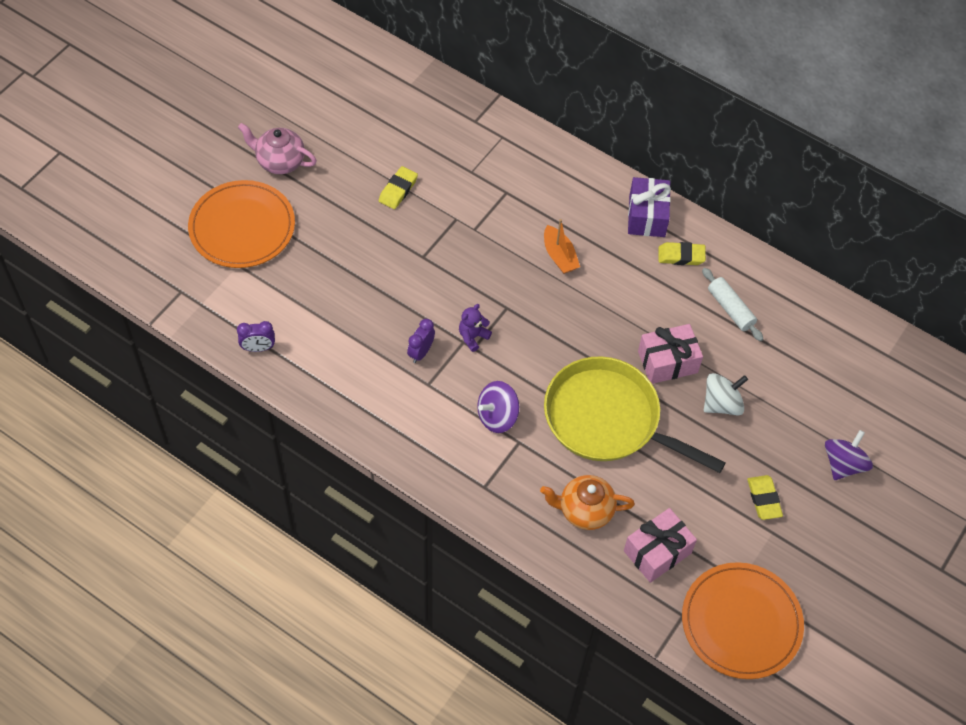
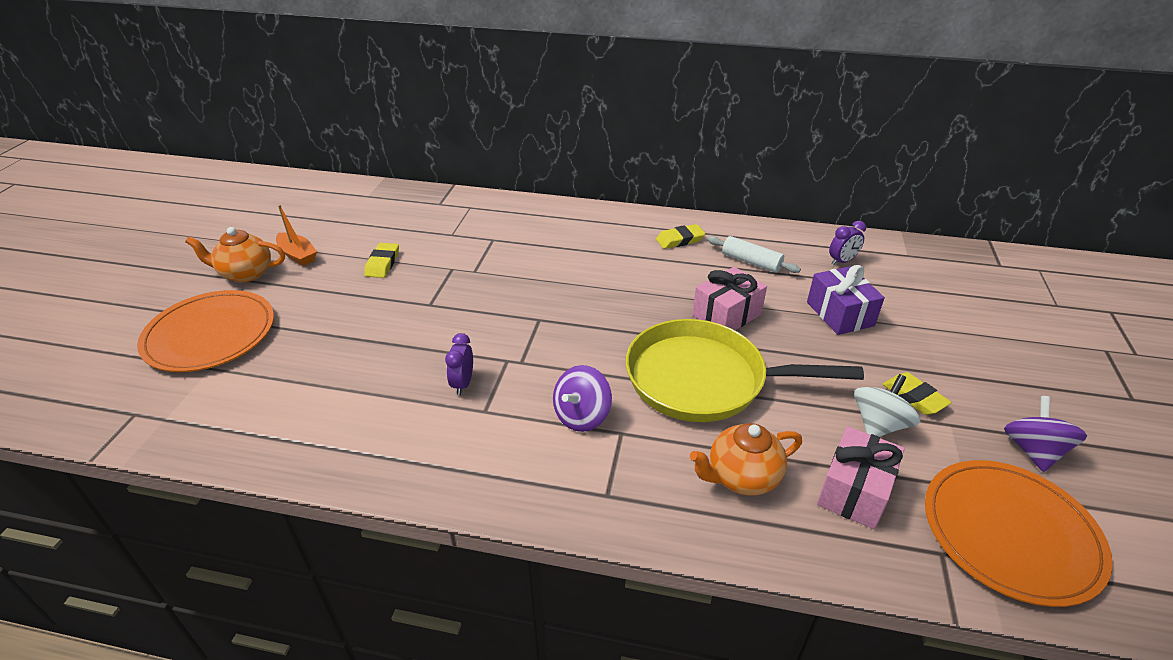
camera: 20 degrees left, 20 degrees down
(258, 348) = (252, 441): purple clock -> purple clock (842, 261)
(280, 161) = (246, 274): pink teapot -> orange teapot
(473, 337) = (515, 353): purple teddy bear -> none
(559, 256) = (569, 268): orange boat -> orange boat (298, 255)
(647, 216) = (631, 223): purple gift -> purple gift (840, 314)
(721, 404) = (803, 331): white spinning top -> white spinning top (879, 424)
(843, 464) = (954, 342): purple spinning top -> purple spinning top (1033, 451)

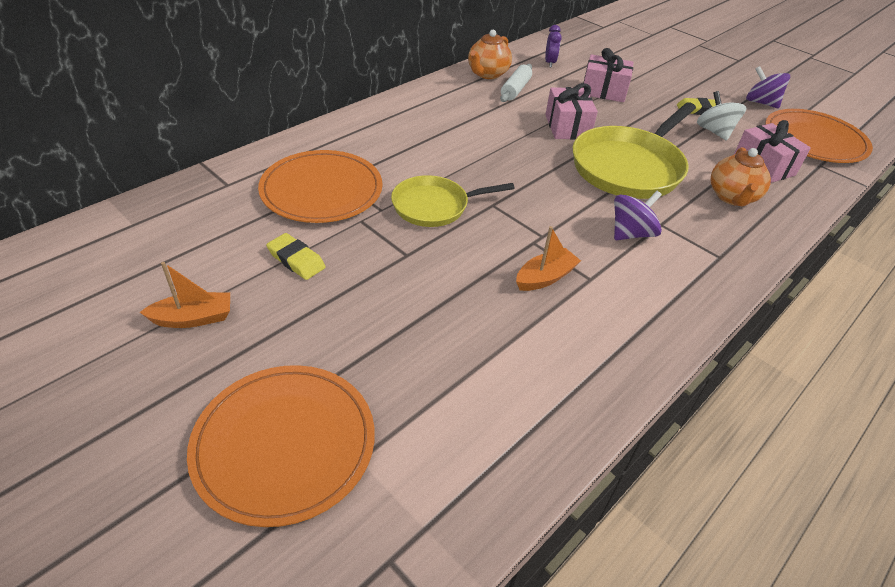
camera: 60 degrees left, 5 degrees up
(246, 274) = (178, 376): orange teapot -> orange teapot (487, 74)
(463, 383) = (545, 277): purple clock -> orange boat
(471, 238) = (321, 190): none -> orange plate
(505, 292) = (434, 206): none -> yellow pan
(582, 416) = (631, 233): purple spinning top -> purple spinning top turned 105 degrees counterclockwise
(680, 240) = (455, 100): yellow eraser -> none
(751, 262) = (515, 90): white rolling pin -> white rolling pin turned 45 degrees counterclockwise
(840, 314) = (603, 91): purple gift -> pink gift

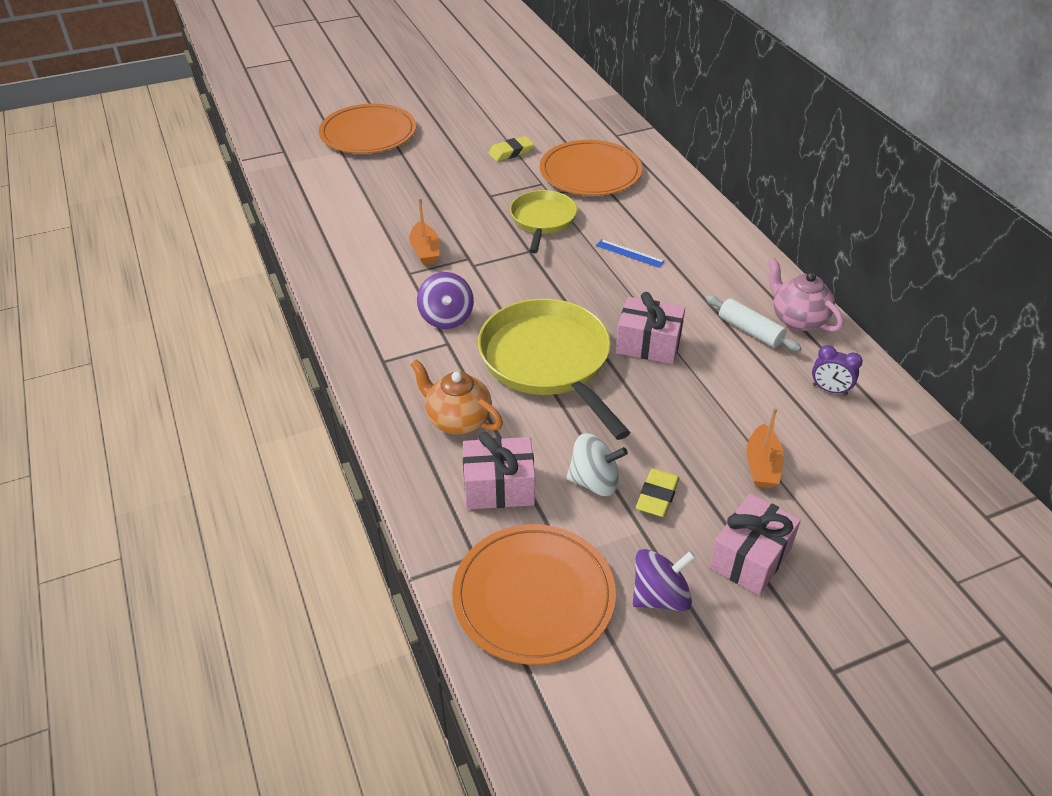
camera: 115 degrees right, 0 degrees up
(193, 318) = (478, 115): orange boat -> orange boat (762, 465)
(456, 148) = (630, 253): none -> blue ruler
(487, 74) = (798, 319): orange teapot -> pink teapot
(603, 91) = (733, 414): pink gift -> pink gift (750, 557)

